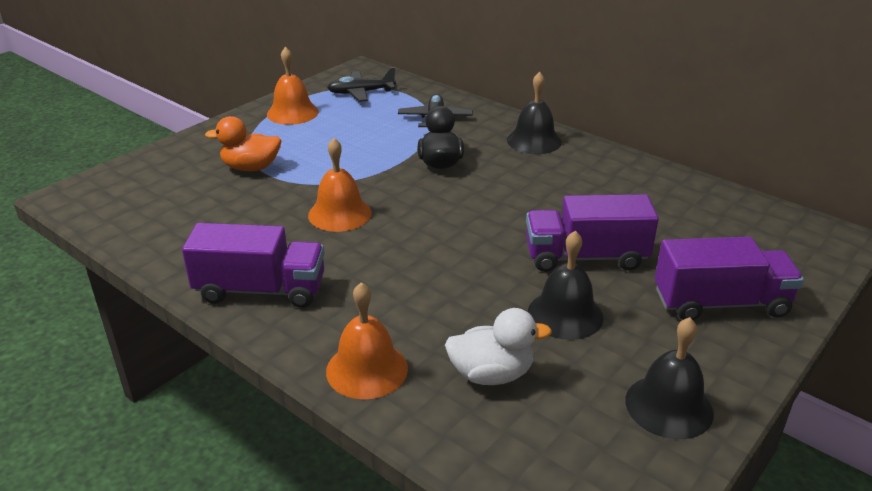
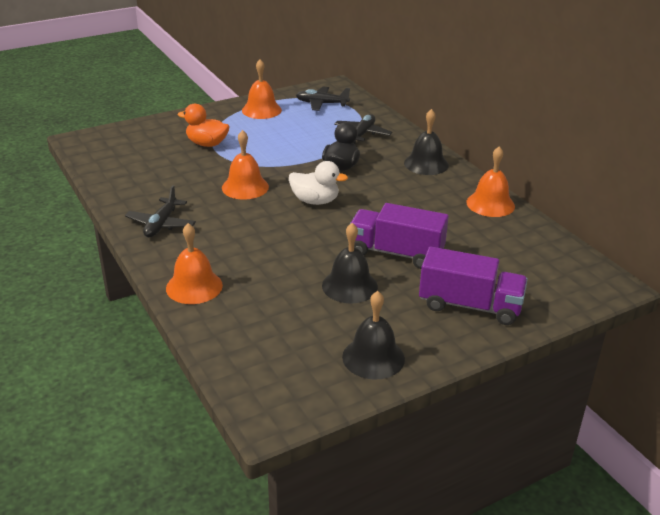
camera: 20 degrees right, 0 degrees up
(261, 290) = (161, 224): purple truck -> black plane
(491, 374) = (270, 309): white duck -> white duck (315, 201)
(640, 173) = (490, 204): none -> orange bell

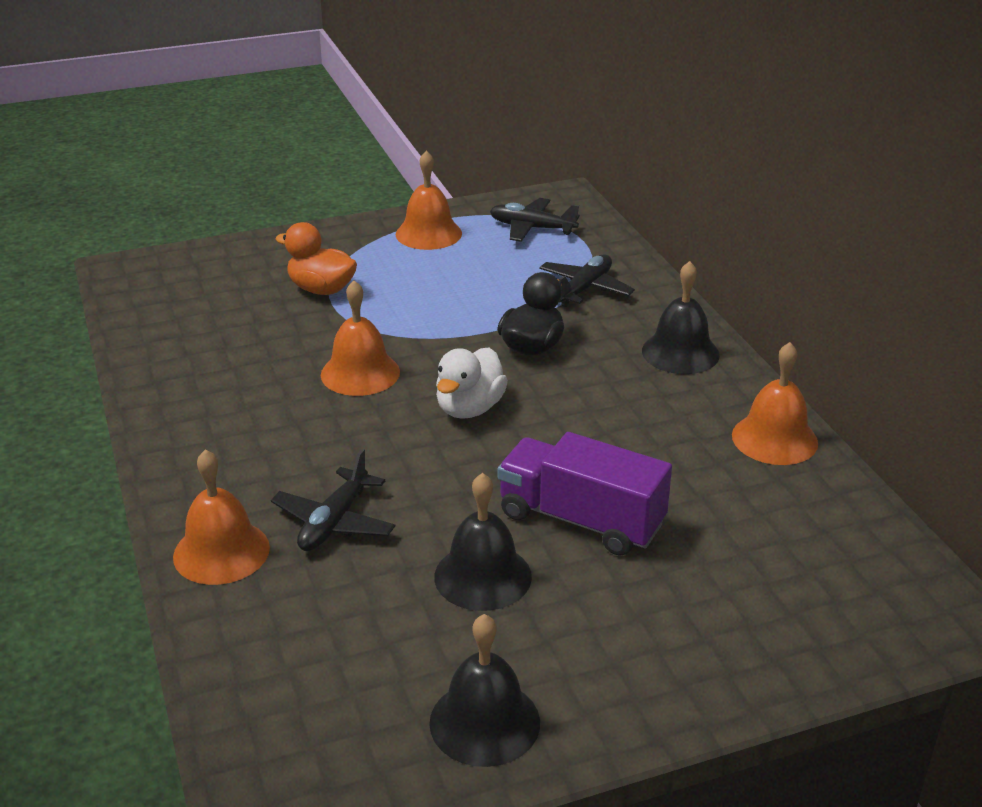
camera: 10 degrees right, 0 degrees up
(161, 224) = (203, 431): black plane -> black plane (334, 522)
(315, 201) = (469, 408): white duck -> white duck turned 90 degrees clockwise
(470, 306) = (685, 637): purple truck -> none

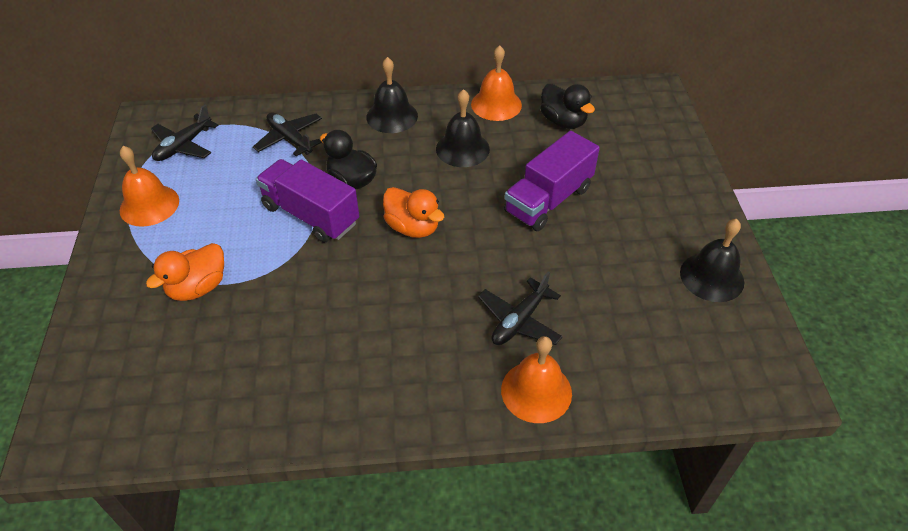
camera: 75 degrees left, 15 degrees up
(334, 522) = (519, 321): black plane -> black plane turned 90 degrees clockwise
(360, 373) = (340, 280): orange bell -> none
(458, 331) = (311, 215): none -> purple truck
(469, 408) = (413, 227): white duck -> orange duck
(483, 576) = (591, 254): black bell -> black bell (462, 149)
(780, 513) = (563, 121): none -> black duck

